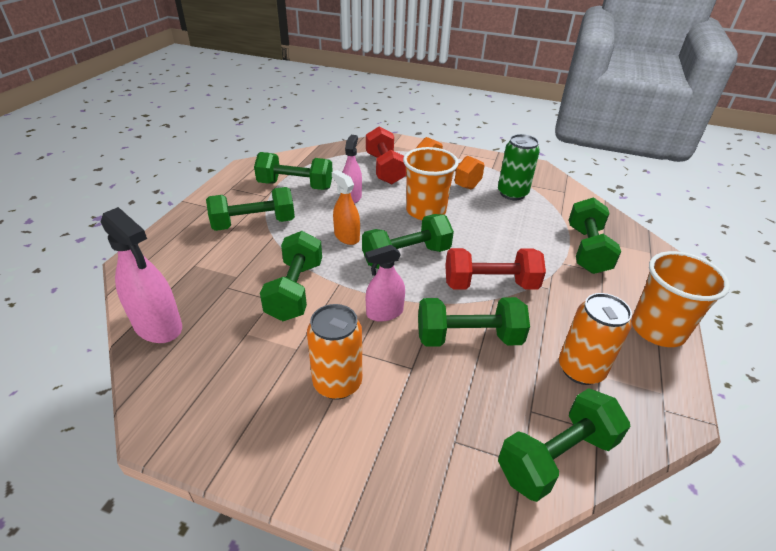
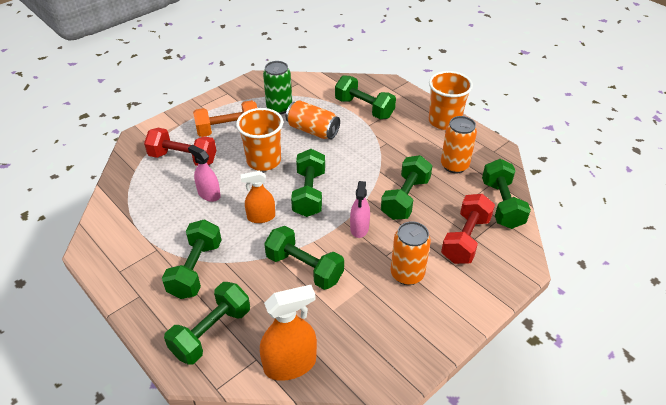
camera: 60 degrees left, 5 degrees up
(158, 326) = (290, 364): pink spray bottle -> orange spray bottle
(295, 186) = (158, 224): green dumbbell -> green dumbbell (211, 332)
(490, 284) = (366, 166): red dumbbell -> red dumbbell (465, 239)
(504, 226) = (313, 130): none -> orange can

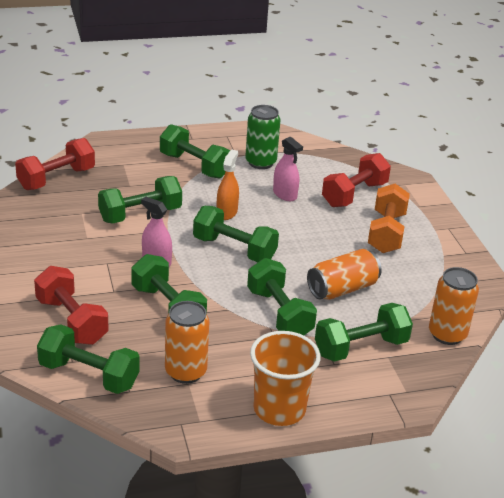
camera: 115 degrees right, 10 degrees down
(209, 194) = (285, 194): pink spray bottle -> pink spray bottle turned 75 degrees clockwise
(211, 332) = (123, 157): green dumbbell -> green dumbbell (279, 314)
(263, 160) = (312, 239): orange cup -> none
(279, 108) = (408, 280): green can -> green can (260, 162)
(290, 364) = (56, 179): orange spray bottle -> red dumbbell
(407, 274) = (72, 265): orange can -> orange can (447, 334)

